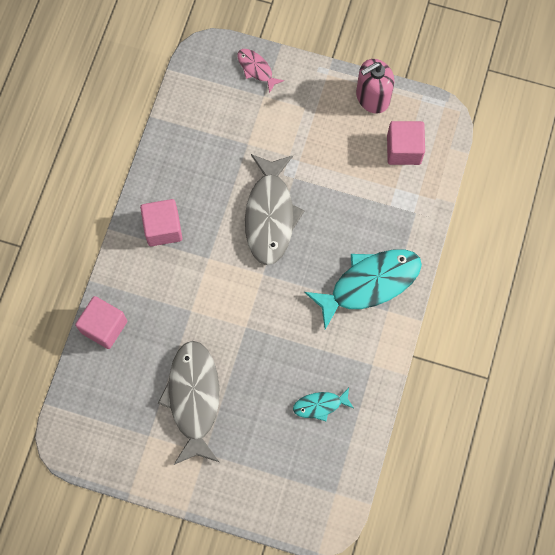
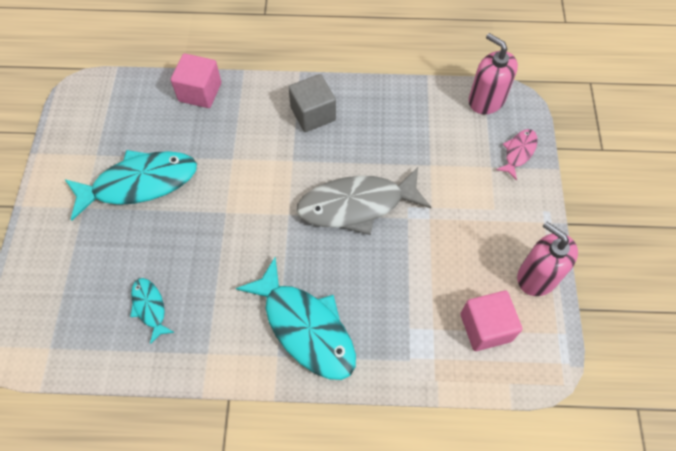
camera: 75 degrees right, 10 degrees down
(163, 228) = (313, 114): pink cube -> grey cube
(193, 398) = (139, 183): grey fish -> turquoise fish
(194, 75) = (486, 100): none -> pink soap dispenser

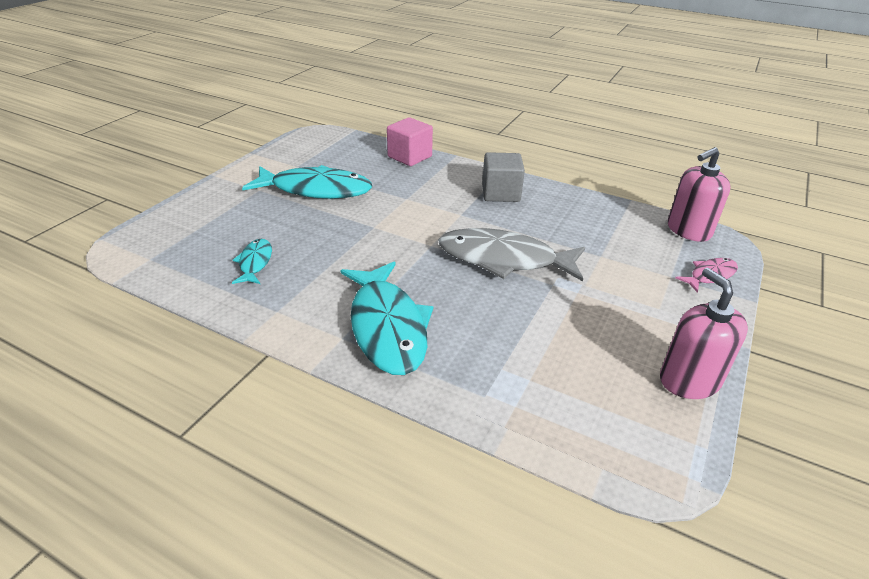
camera: 25 degrees right, 25 degrees down
(485, 327) = (597, 402): pink cube -> none
(486, 100) = (688, 230): pink soap dispenser -> pink soap dispenser turned 105 degrees counterclockwise

